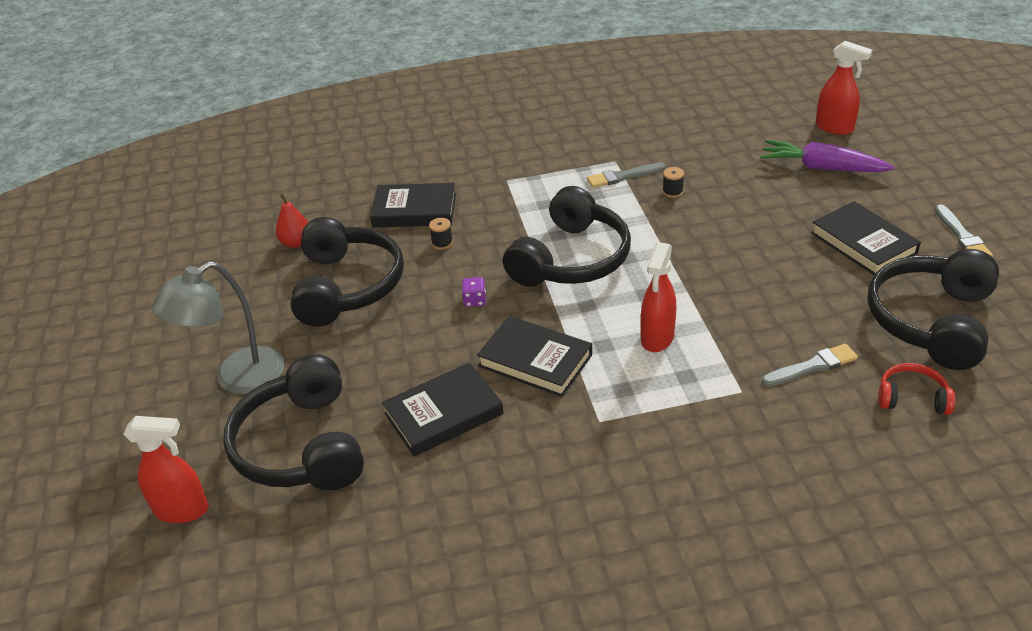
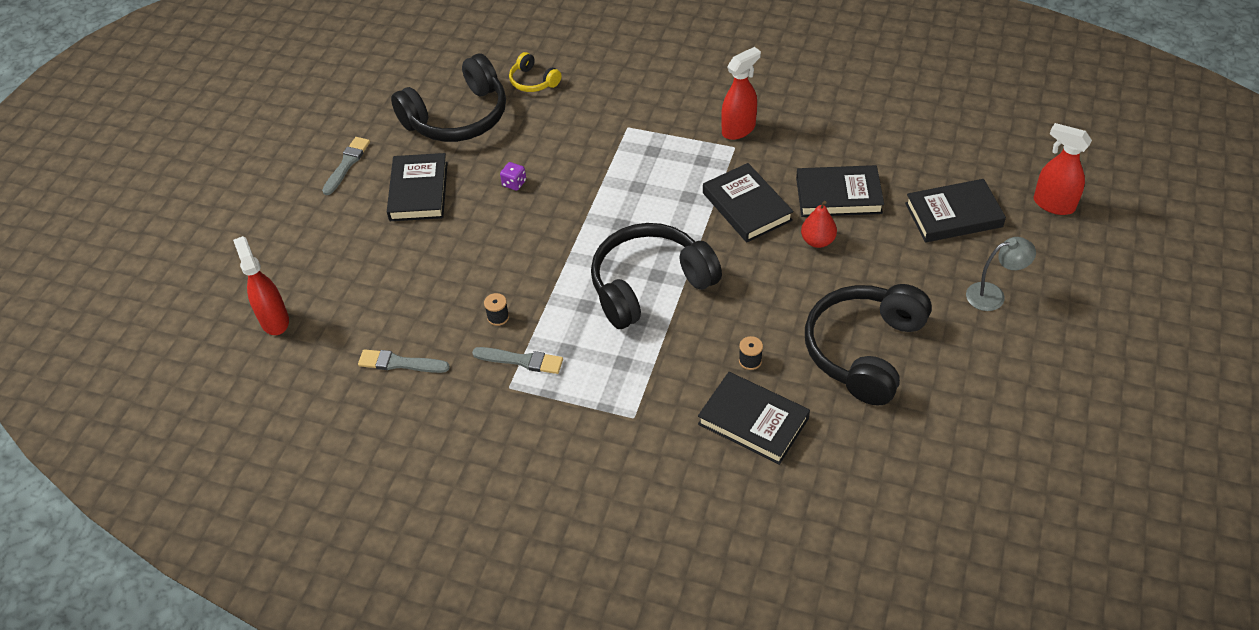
camera: 150 degrees left, 10 degrees up
(237, 378) = (993, 295): grey lamp -> grey lamp, size x0.61
(296, 243) = (896, 436): red pear -> red pear (817, 241)
(302, 446) = (953, 215): black headphones -> black book
(474, 300) = (759, 281): purple dice -> purple dice (514, 183)
(657, 338) = (646, 185): red spray bottle -> red spray bottle (739, 129)
(812, 366) = (567, 122): grey brush -> grey brush (400, 363)
(821, 168) = (349, 278): purple carrot -> none
(912, 398) = (533, 81): red headphones -> yellow headphones

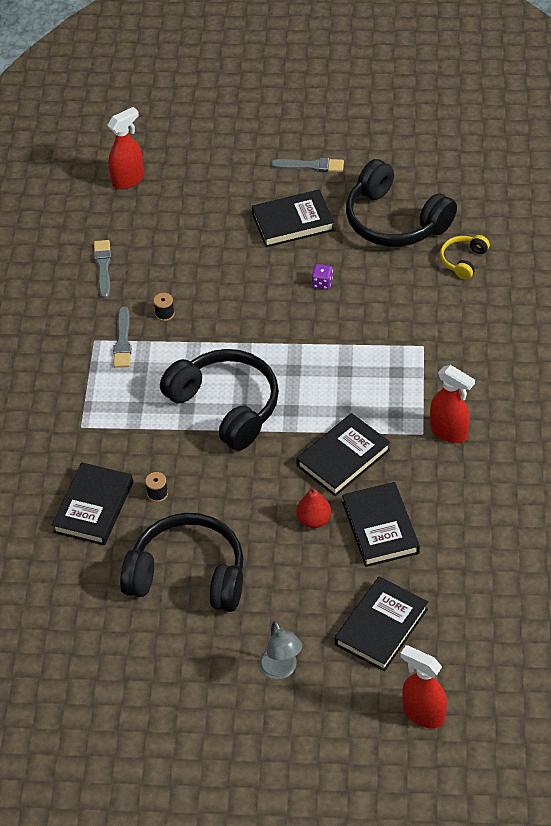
camera: 75 degrees right, 0 degrees up
(953, 215) = (381, 627): black book -> black book turned 60 degrees clockwise
(1053, 204) = (423, 713): red spray bottle -> red spray bottle turned 75 degrees counterclockwise

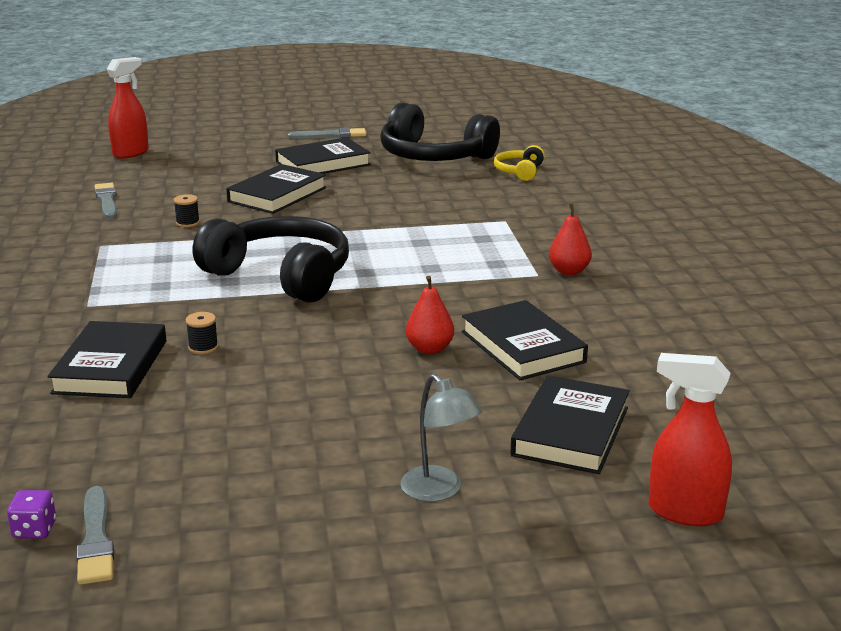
camera: 15 degrees left, 25 degrees down
(123, 341) = (137, 243): grey brush -> grey brush (96, 540)
(188, 575) = (264, 413): black headphones -> none
(322, 283) = (370, 193): purple dice -> purple dice (34, 530)
(343, 458) = (447, 299): black book -> black book (277, 195)
(449, 432) = (569, 271): red spray bottle -> red pear

